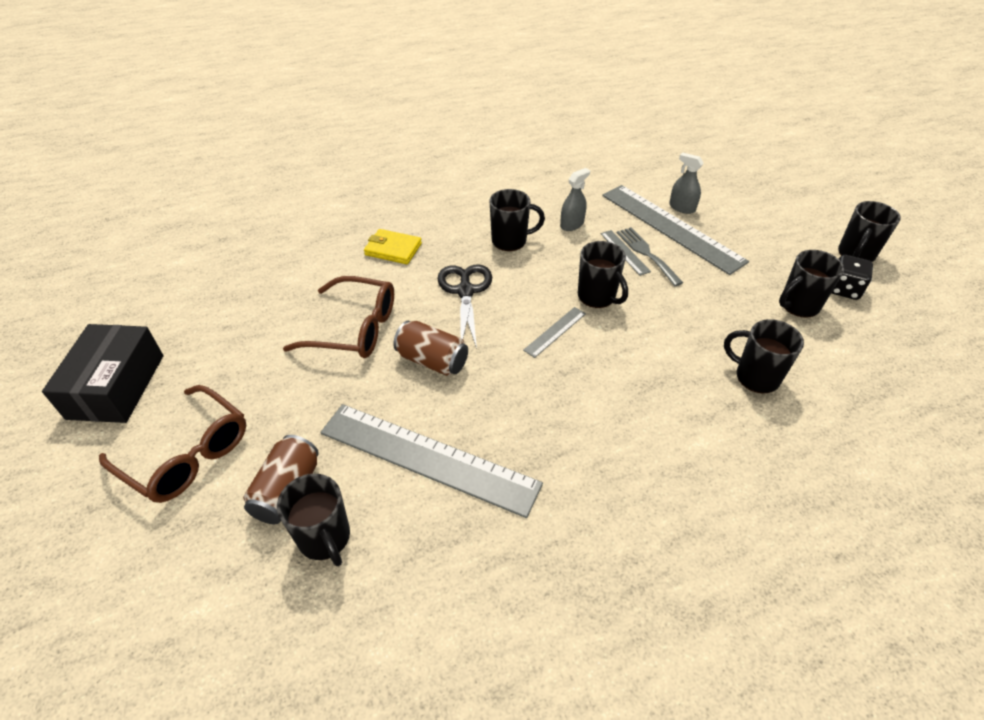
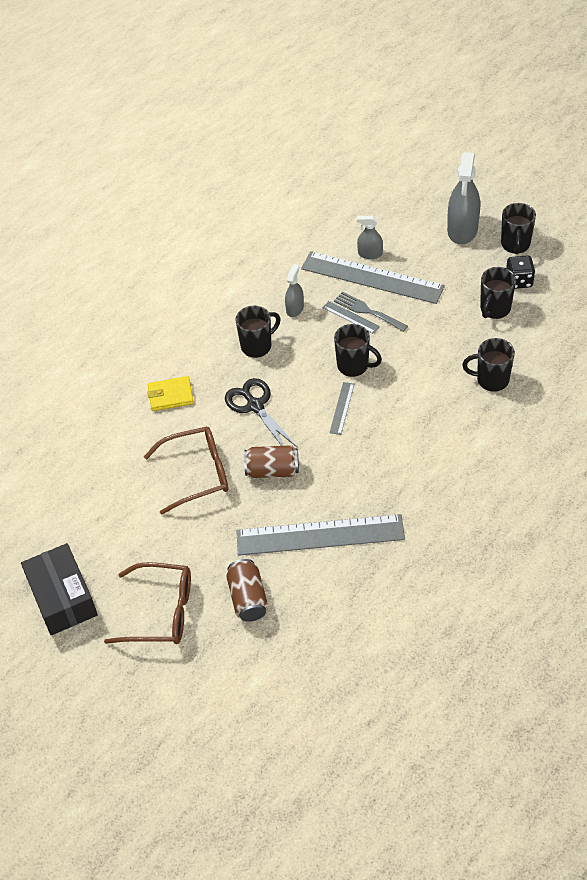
camera: 25 degrees left, 5 degrees up
(325, 538) = (295, 611): black mug -> none
(797, 221) = (462, 230): none -> grey spray bottle

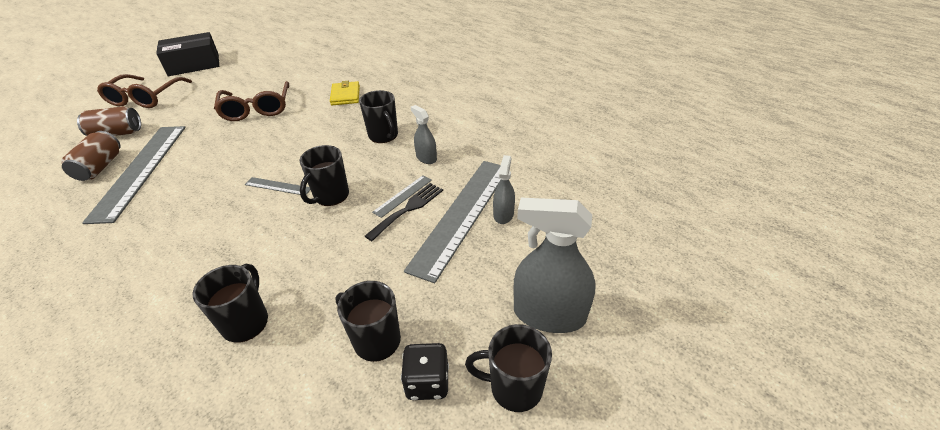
camera: 90 degrees right, 10 degrees down
(255, 406) = (311, 135): black scissors -> none
(272, 470) = (232, 144): brown can -> brown can (100, 167)
(295, 308) = (426, 158): grey spray bottle -> grey spray bottle turned 150 degrees counterclockwise
(367, 311) = (408, 209): grey fork -> black fork

